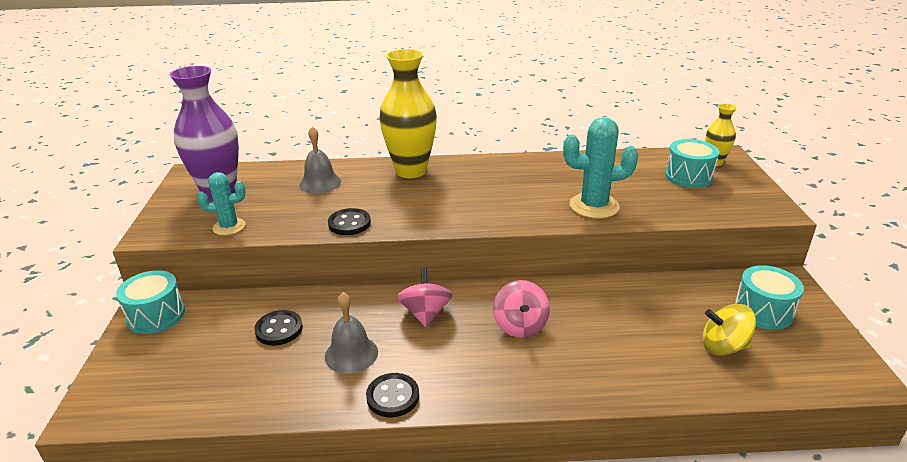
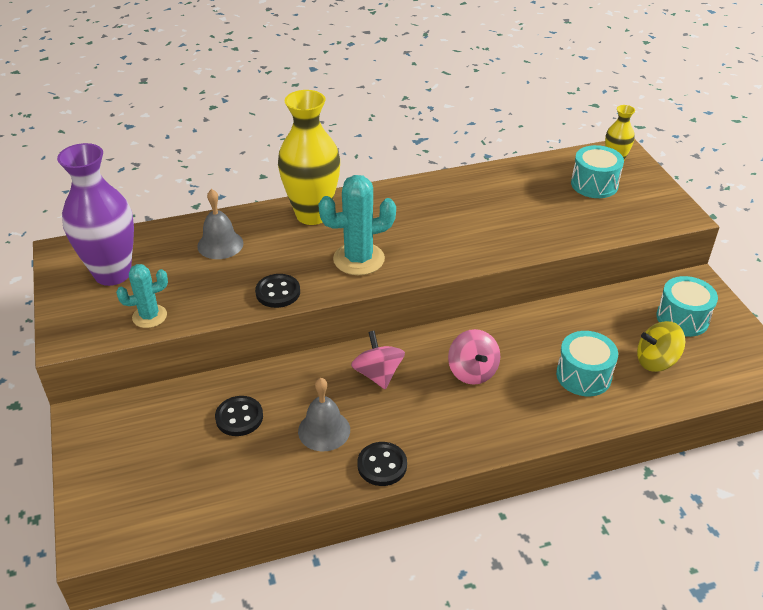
camera: 15 degrees left, 10 degrees up
(156, 315) = (99, 425): turquoise drum -> turquoise drum (583, 375)
(594, 206) = (515, 234): turquoise cactus -> turquoise cactus (359, 259)

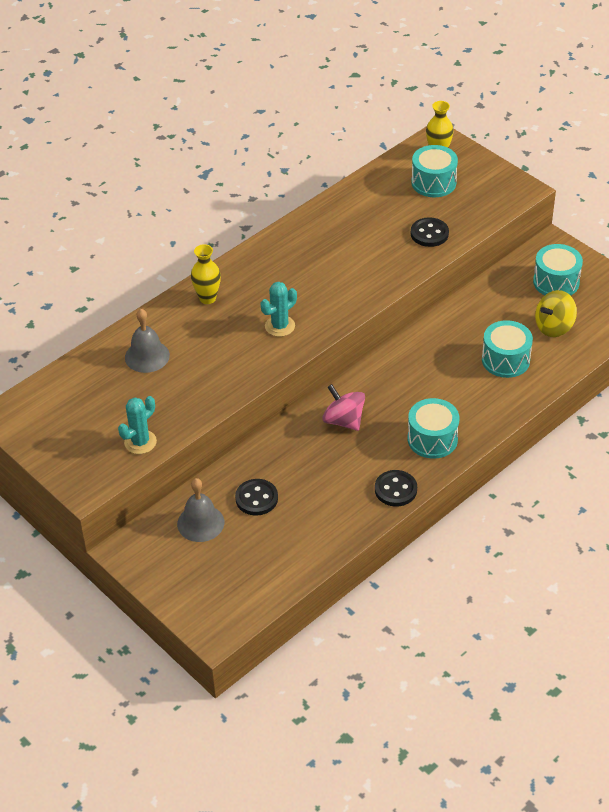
camera: 25 degrees left, 5 degrees up
(112, 273) = (72, 418): purple vase -> none
(278, 292) = (233, 381): black button -> black button (429, 234)
(312, 215) = (207, 298): yellow vase -> yellow vase, size x0.50
(324, 430) = (332, 481): grey bell -> grey bell (200, 523)
(359, 259) = (280, 326): turquoise cactus -> turquoise cactus, size x0.62
(455, 427) = (432, 439): none -> turquoise drum
(472, 371) = (418, 389): pink spinning top -> none

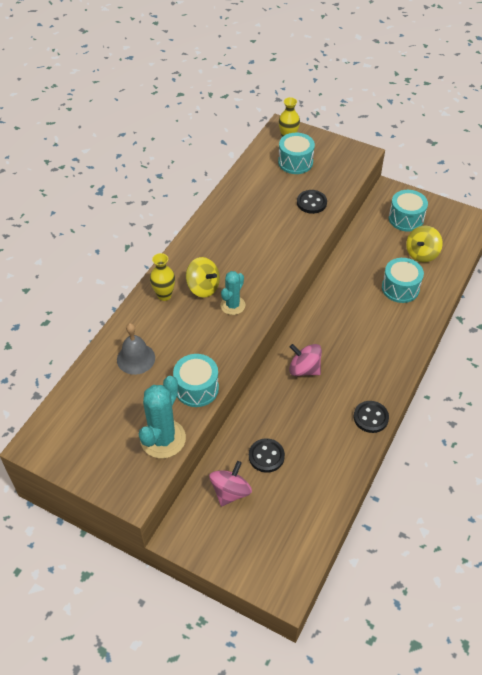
camera: 20 degrees left, 5 degrees up
(140, 442) = (163, 439): turquoise cactus -> turquoise cactus, size x1.61
(200, 523) = (230, 491): grey bell -> pink spinning top
(255, 299) = (203, 287): none -> yellow spinning top
(432, 439) = (378, 367): turquoise drum -> turquoise drum (196, 388)

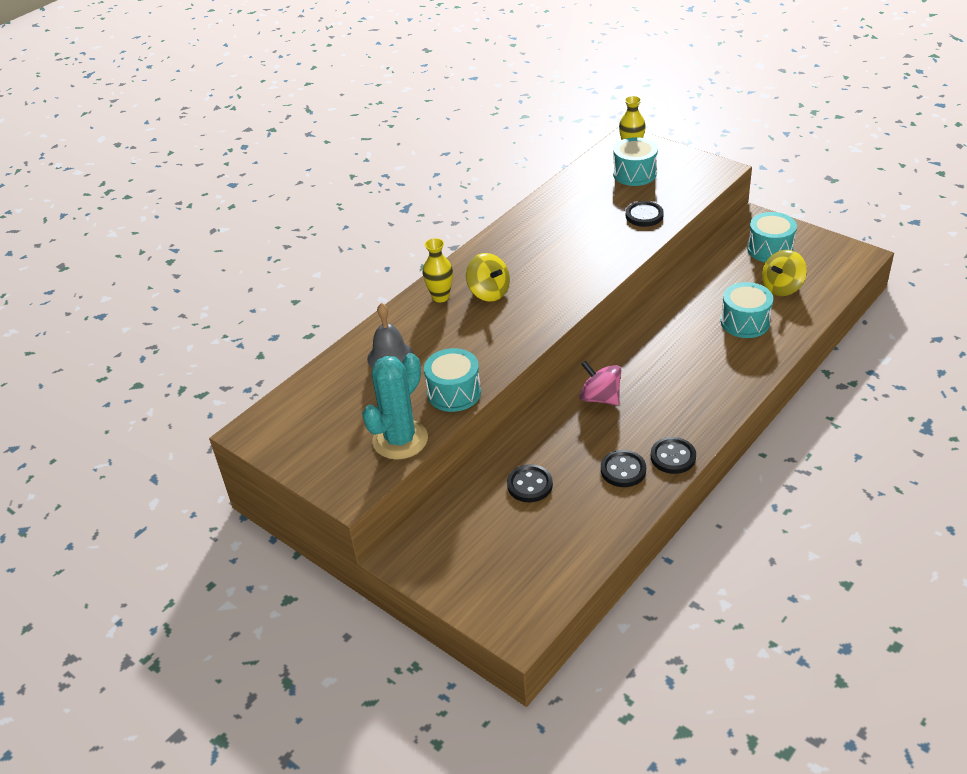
camera: 15 degrees right, 10 degrees down
(230, 491) = (476, 517): pink spinning top -> none
(232, 305) = (519, 313): turquoise cactus -> none
(335, 434) = (623, 470): none -> black button

